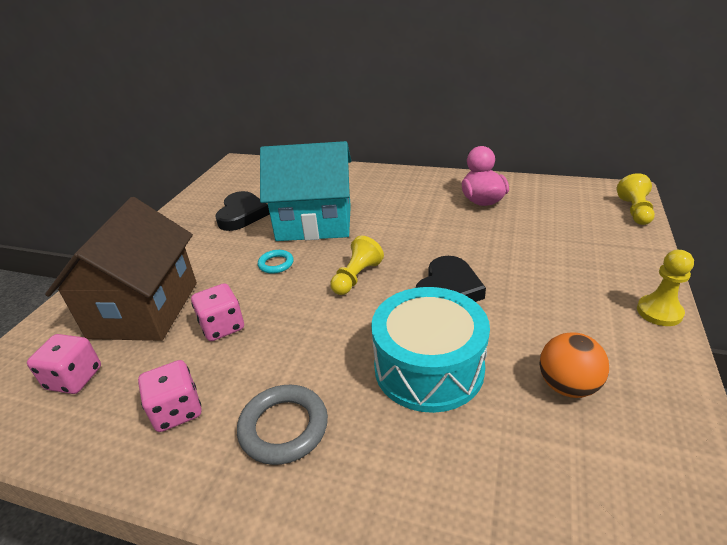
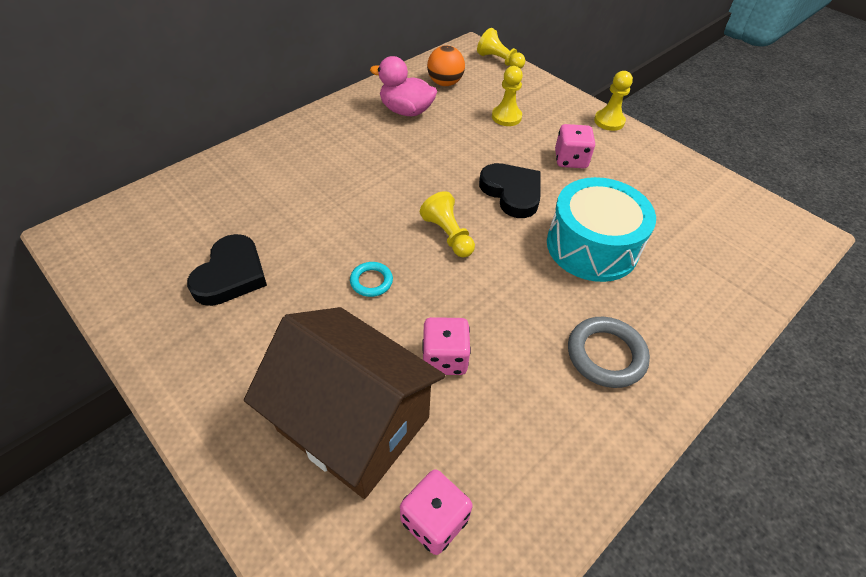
camera: 65 degrees left, 15 degrees up
(177, 411) = (544, 427): pink dice -> pink dice (570, 160)
(242, 214) = (231, 275): black heart -> black heart turned 75 degrees clockwise
(314, 222) = (321, 224): turquoise house -> none
(553, 247) = (506, 117): none -> yellow pawn
(567, 386) = (647, 194): orange ball -> orange ball (445, 83)

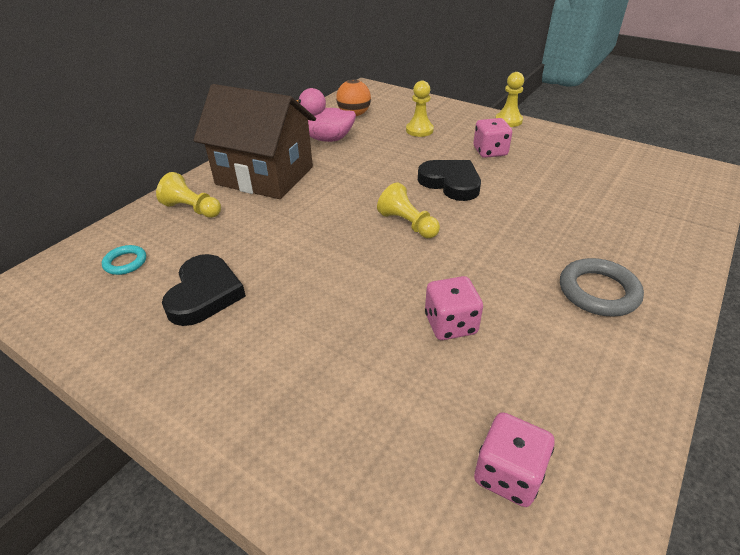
camera: 10 degrees left, 10 degrees down
(353, 424) = (384, 402): brown house -> brown house (264, 176)
(371, 281) = (350, 273): turquoise ring -> turquoise ring (125, 262)
(499, 61) = (395, 93): yellow pawn -> yellow pawn (192, 209)
(592, 246) = (541, 210): turquoise drum -> none

